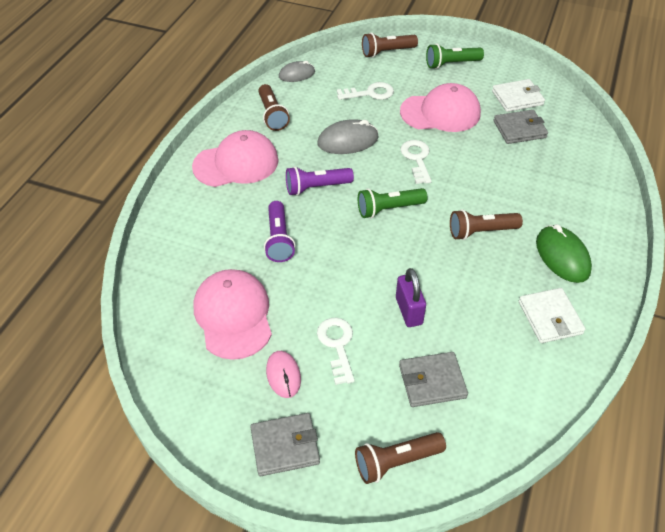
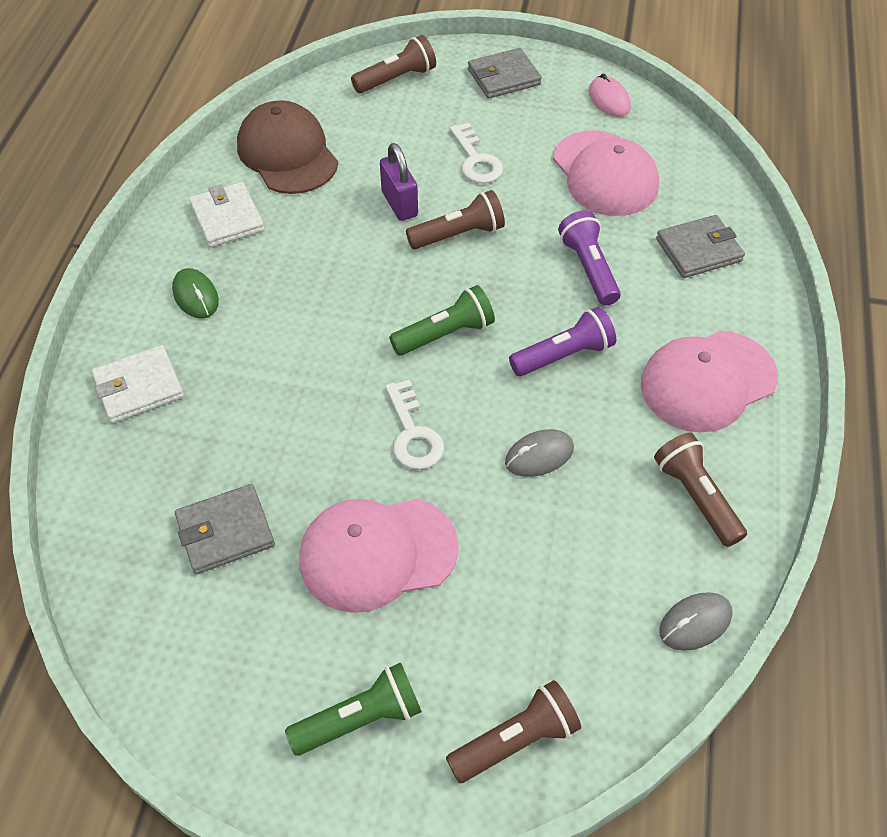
camera: 170 degrees right, 5 degrees up
(283, 375) = (525, 128): pink mouse -> pink mouse (609, 100)
(348, 141) = (539, 455): grey mouse -> grey mouse, size x0.66
(370, 93) = (526, 587): white key -> none
(432, 381) = (367, 141): grey wallet -> grey wallet (698, 250)
(481, 232) = (307, 317): brown flashlight -> brown flashlight (459, 234)
(505, 378) = (287, 153): none -> brown cap
(517, 98) = (219, 622): white wallet -> white wallet (139, 387)
(562, 256) = (196, 296): green mouse -> green mouse, size x0.66

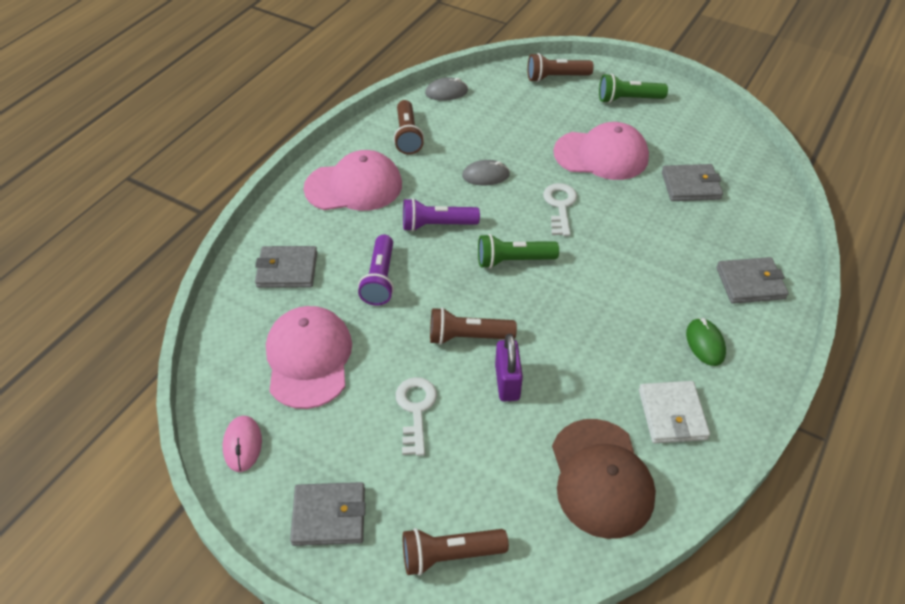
camera: 160 degrees left, 5 degrees down
(139, 387) = (750, 283): white wallet -> grey wallet

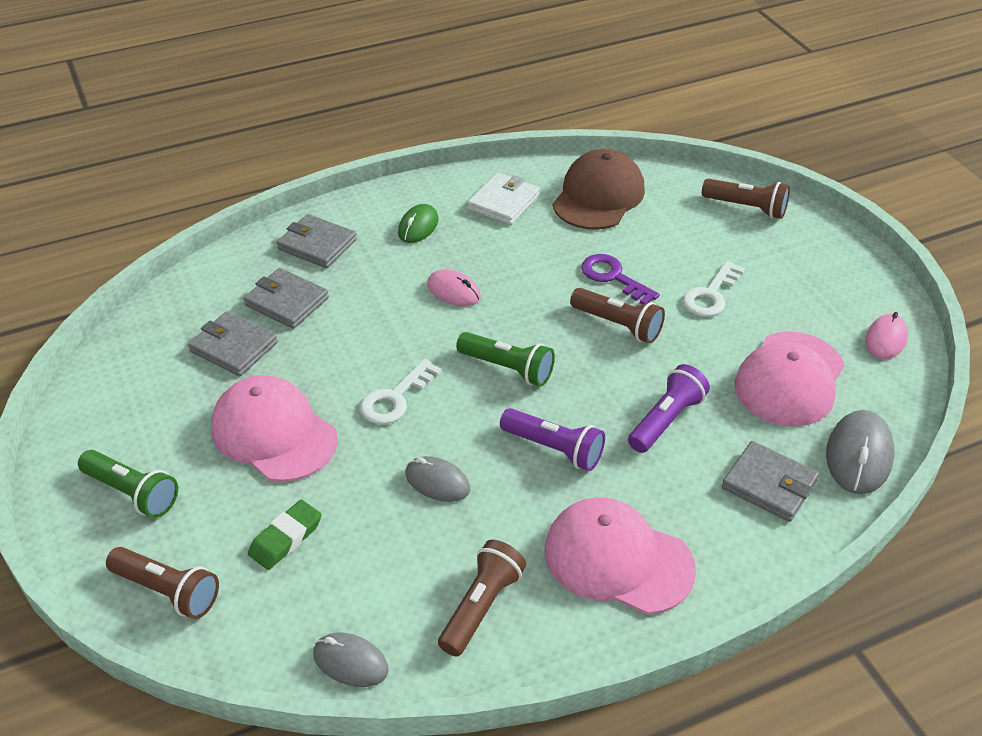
camera: 145 degrees left, 5 degrees down
(232, 320) = (859, 456): none -> grey mouse
(329, 516) = (827, 263): grey wallet -> grey wallet (286, 302)
(507, 382) = (613, 277): purple padlock -> purple key
(531, 117) = (285, 538): none -> green eraser
(611, 299) = (453, 291): none -> pink mouse

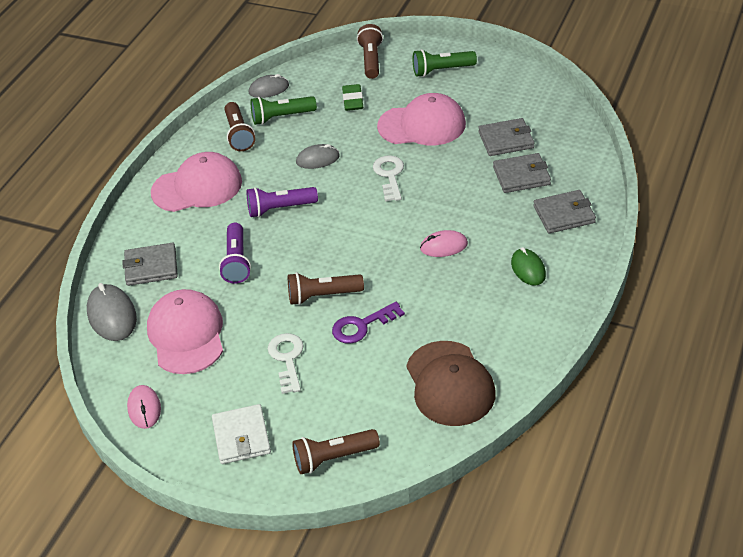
camera: 140 degrees right, 0 degrees up
(168, 591) = (371, 60): brown flashlight -> brown flashlight turned 105 degrees clockwise
(503, 202) = (504, 328): white wallet -> white wallet (241, 437)
(508, 368) = (353, 228): green flashlight -> green flashlight (281, 117)
(613, 277) = (362, 326): purple key -> purple key turned 150 degrees clockwise

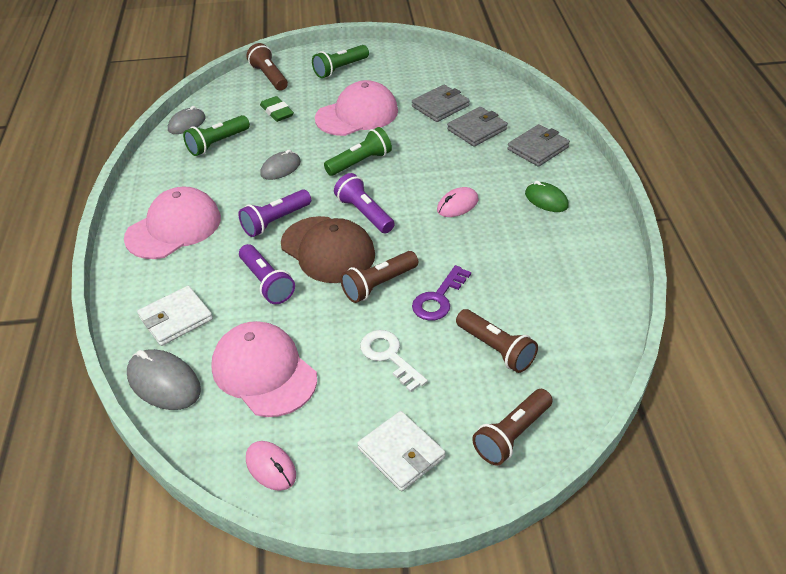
camera: 30 degrees left, 0 degrees up
(151, 267) = (176, 318): grey wallet -> white wallet
(239, 135) = (184, 170): brown flashlight -> brown flashlight (496, 349)
(357, 226) = (364, 213): none -> purple flashlight
(389, 176) = (360, 162): white key -> green flashlight
(450, 384) = (562, 320): brown cap -> brown cap (328, 250)

